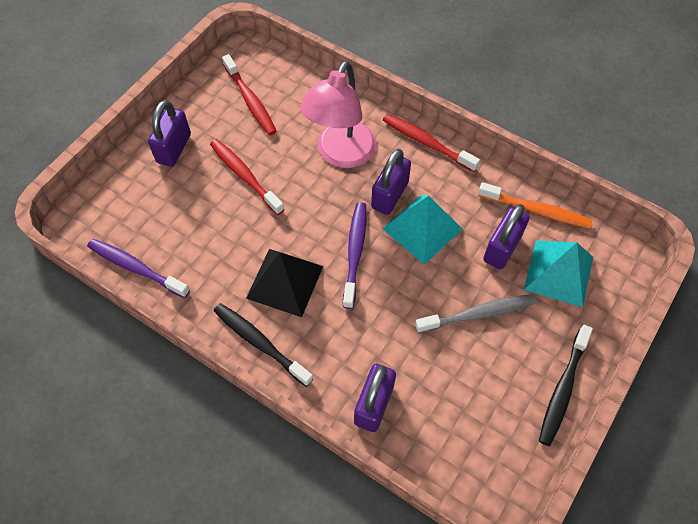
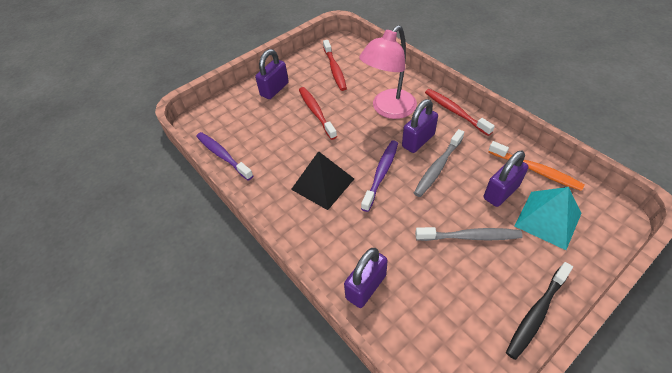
camera: 20 degrees right, 10 degrees down
(260, 343) = (291, 222): black toothbrush -> none
(422, 229) = (438, 167): turquoise pyramid -> grey toothbrush

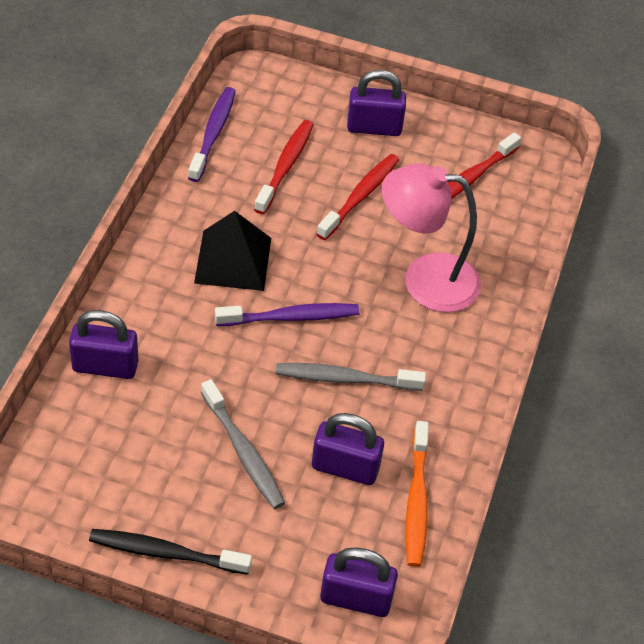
camera: 50 degrees right, 0 degrees up
(418, 140) = (383, 338): purple padlock -> purple padlock (356, 598)
(455, 112) = (478, 366): red toothbrush -> red toothbrush (285, 166)
(547, 219) = (328, 535): turquoise pyramid -> none

